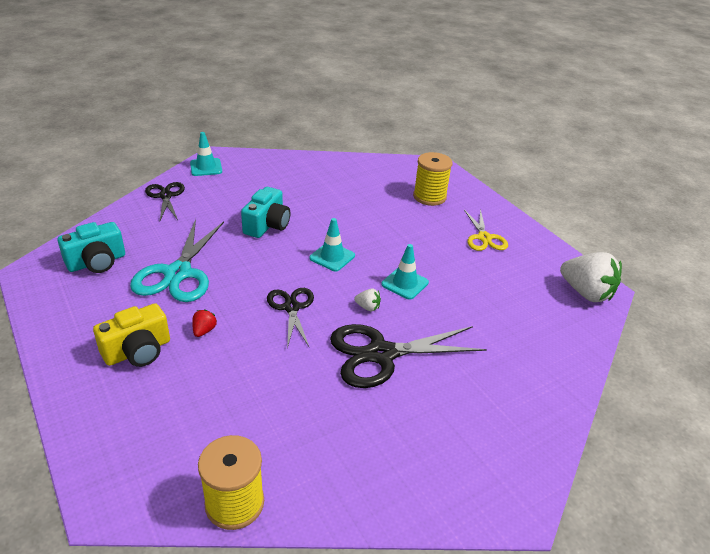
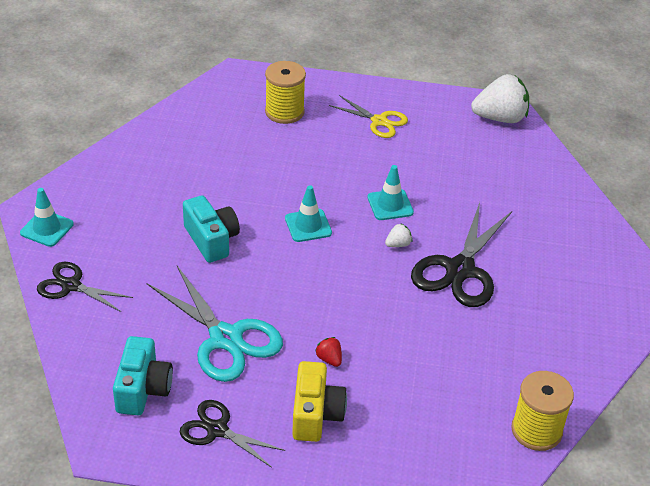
camera: 50 degrees left, 5 degrees up
(291, 307) = (353, 289): black scissors -> black scissors (217, 430)

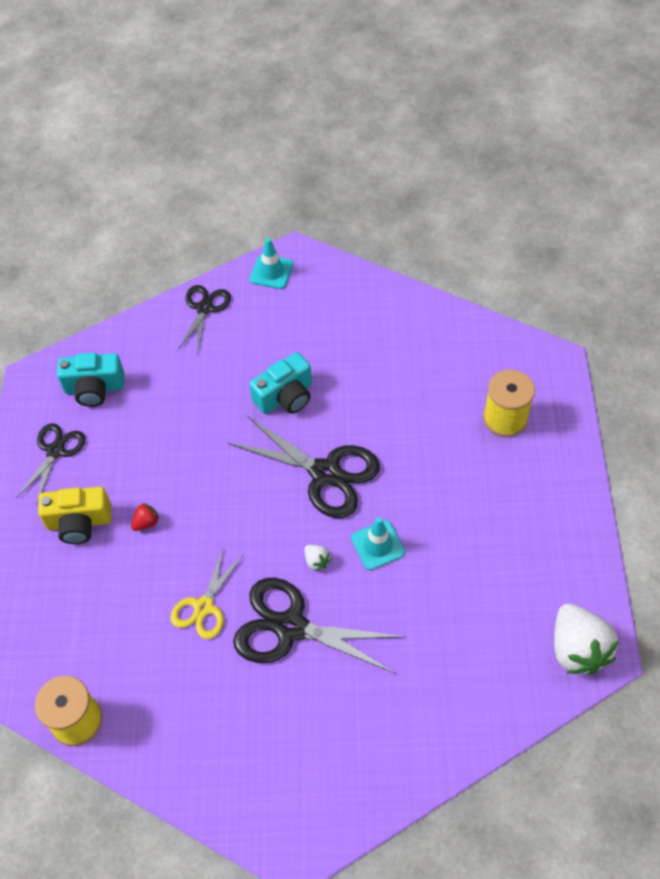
camera: 85 degrees right, 15 degrees up
(225, 338) = (160, 435): turquoise scissors -> none
(308, 226) = (325, 473): turquoise traffic cone -> black scissors
(379, 121) = (521, 514): yellow scissors -> yellow scissors (204, 607)

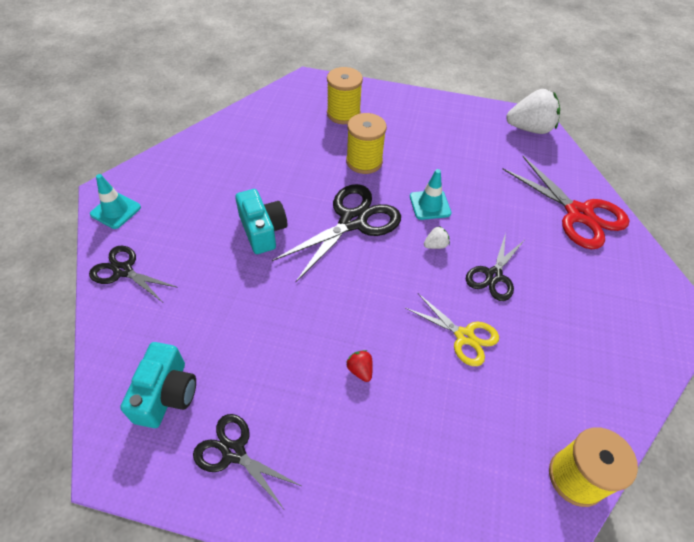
camera: 80 degrees left, 5 degrees down
(79, 522) = (340, 439): yellow camera -> none
(290, 627) = (493, 276): black scissors -> black scissors, size x0.60
(423, 721) = (578, 214): none -> red scissors
(425, 461) = (364, 161): none -> yellow spool

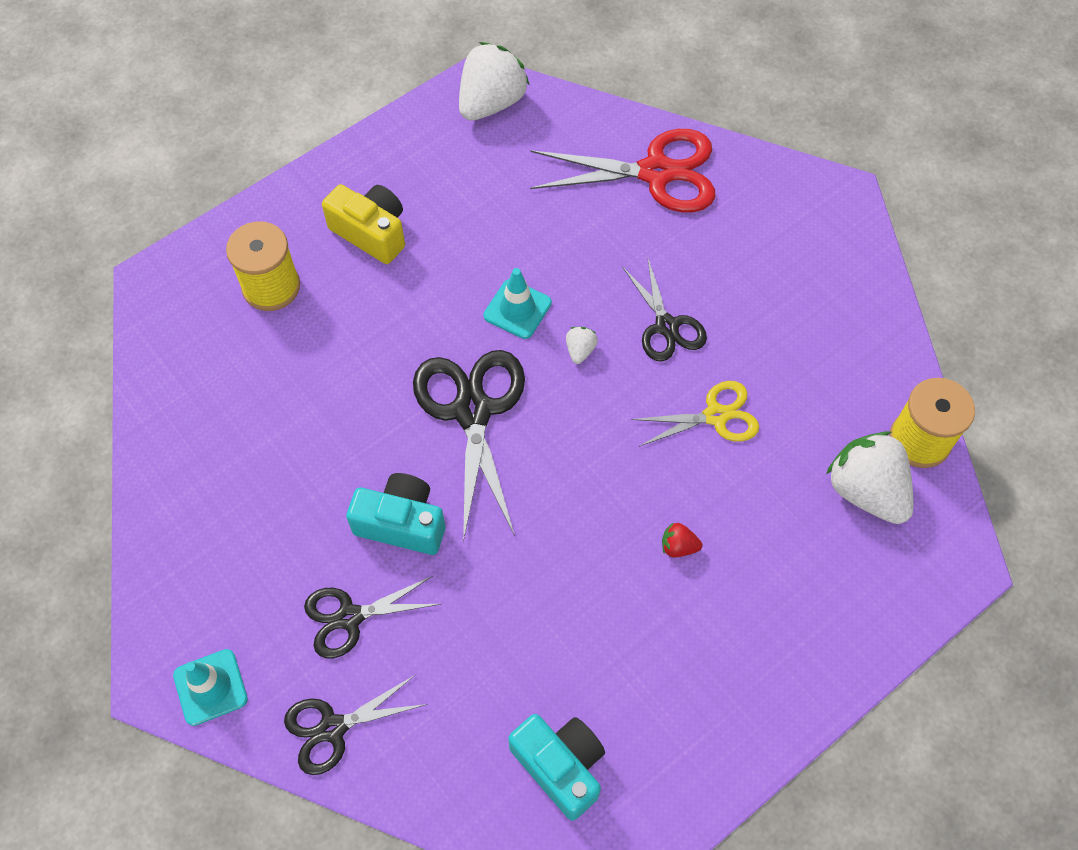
camera: 50 degrees left, 10 degrees up
(234, 452) = (681, 732): black scissors -> black scissors (349, 617)
(364, 161) = (383, 327): yellow spool -> none
(408, 129) = (371, 233): none -> yellow camera
(503, 463) = (866, 490): none -> white strawberry

